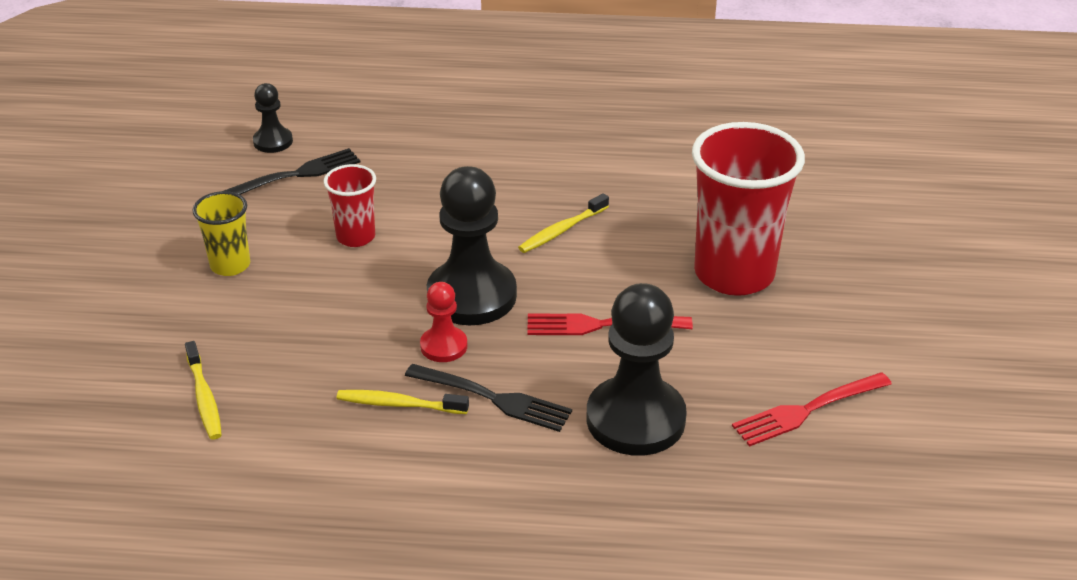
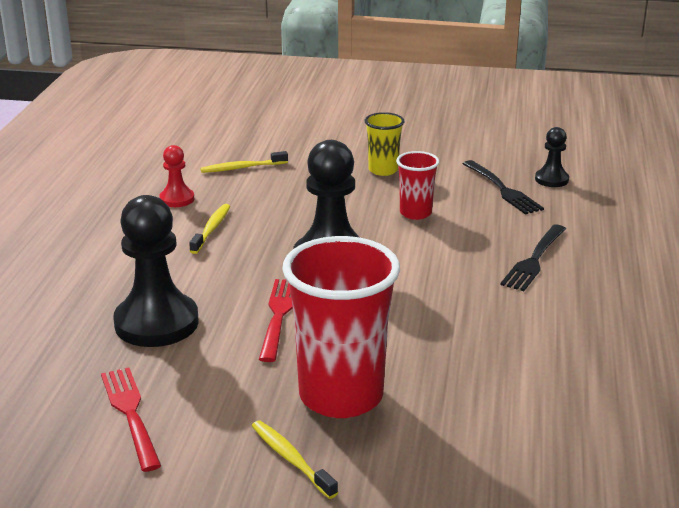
camera: 95 degrees right, 10 degrees down
(443, 346) = (271, 246): red pawn -> red pawn (177, 199)
(493, 398) = (204, 264): black fork -> black fork (534, 260)
(562, 230) = (421, 304): yellow toothbrush -> yellow toothbrush (291, 459)

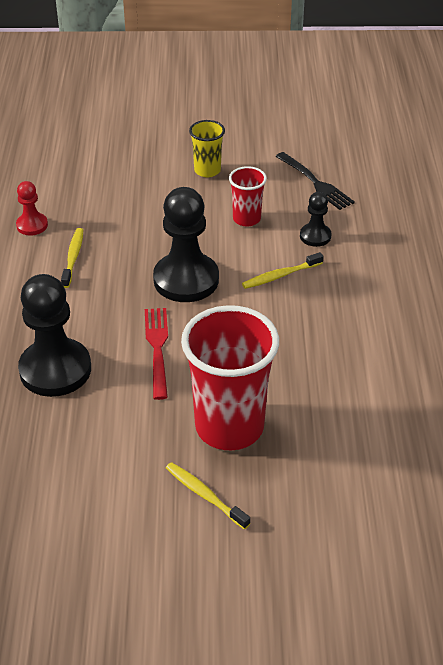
camera: 10 degrees left, 15 degrees up
(130, 414) = (62, 468): red fork -> none
(242, 168) = (81, 181): yellow toothbrush -> yellow toothbrush (281, 275)
(534, 260) = (356, 261): black fork -> none
(551, 179) = (355, 167): black pawn -> black pawn (315, 236)

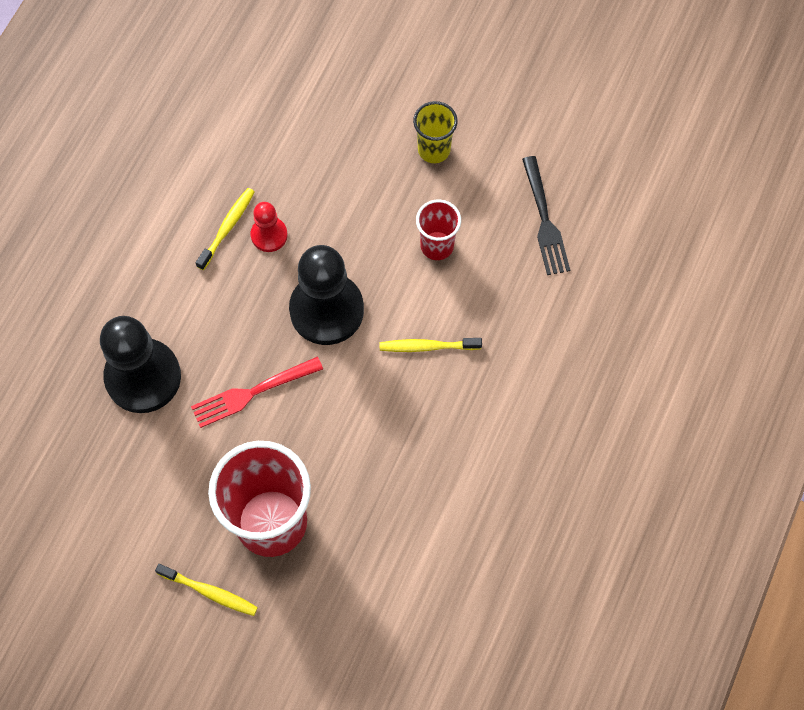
camera: 25 degrees right, 25 degrees up
(32, 225) = (206, 160): red pawn -> red pawn (269, 235)
(157, 348) = (252, 392): red fork -> red fork turned 135 degrees counterclockwise
(205, 495) = (209, 592): yellow toothbrush -> yellow toothbrush turned 135 degrees clockwise
(315, 236) = (497, 304): black pawn -> none

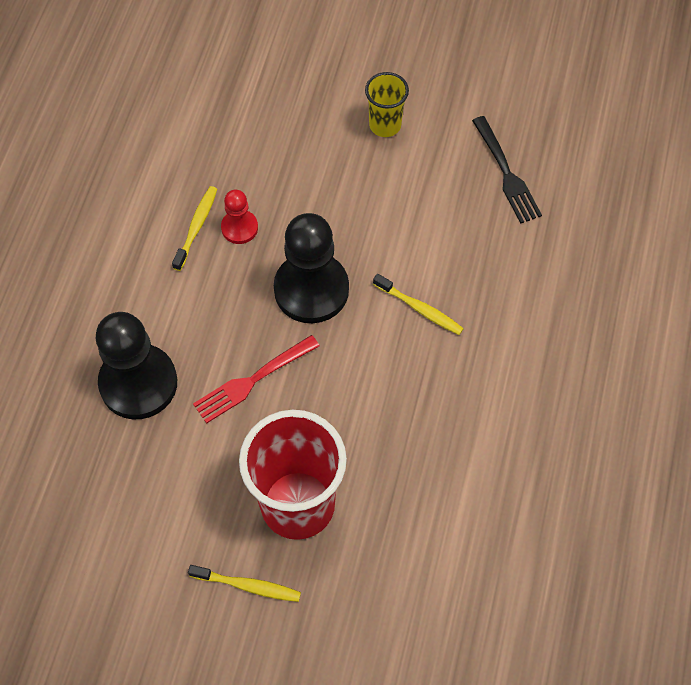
camera: 10 degrees left, 5 degrees down
(428, 346) = (419, 308): yellow toothbrush -> yellow toothbrush turned 135 degrees counterclockwise
(437, 246) = (407, 213): red cup -> none

